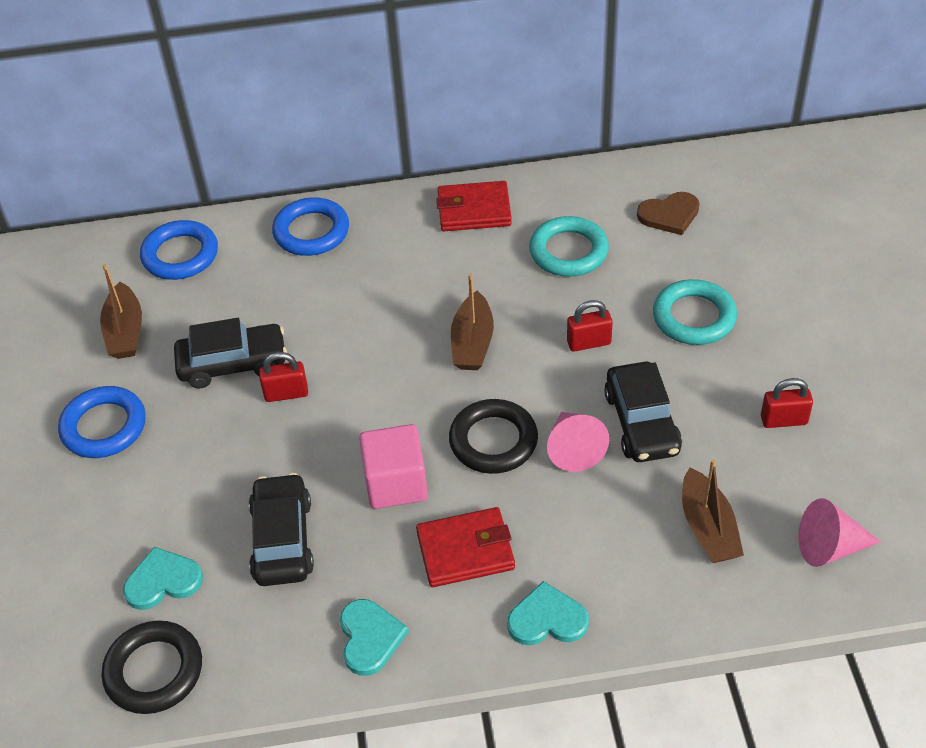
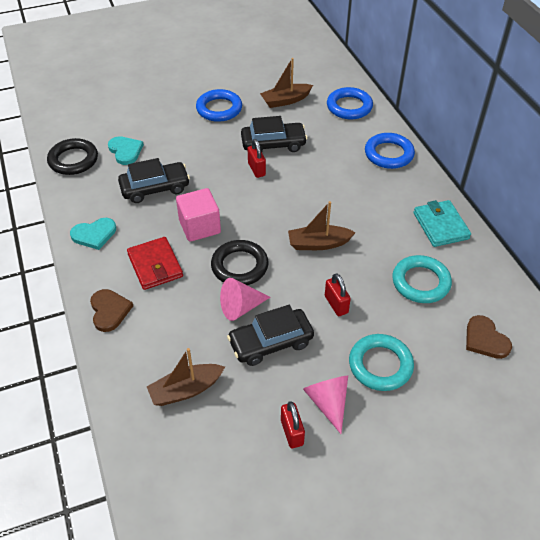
camera: 75 degrees right, 0 degrees up
(233, 364) = (273, 144): black car -> black car turned 75 degrees counterclockwise
(474, 210) = (440, 226): red wallet -> turquoise wallet
(547, 619) = (109, 311): turquoise heart -> brown heart
(830, 547) = (177, 469): pink cone -> pink cone (328, 403)

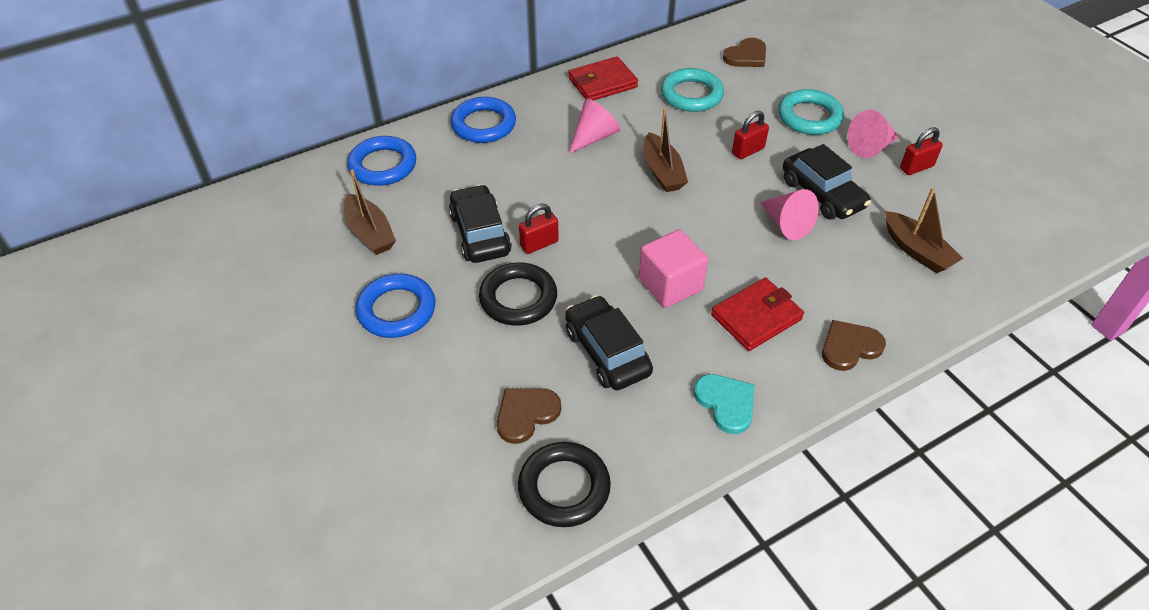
camera: 100 degrees left, 0 degrees up
(125, 151) = (526, 414): turquoise heart -> brown heart
(239, 266) = (724, 235): black ring -> black ring (518, 298)
(367, 210) = (594, 137): none -> pink cone
(440, 226) = (602, 83): turquoise wallet -> red wallet

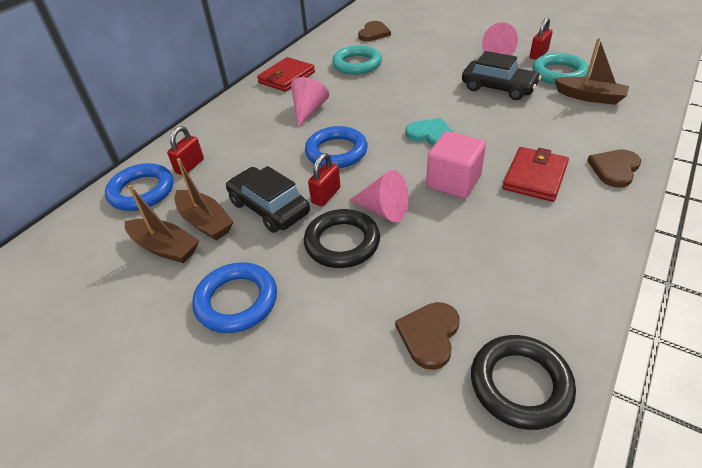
camera: 25 degrees left, 5 degrees down
(483, 124) = (213, 132): blue ring -> blue ring (336, 152)
(607, 352) = (451, 251): black car -> none
(662, 172) = (379, 114): brown boat -> brown boat (205, 222)
(726, 403) = (576, 246): turquoise heart -> turquoise heart (431, 135)
(748, 151) = (426, 81): red padlock -> red padlock (190, 166)
(786, 224) = (494, 113): pink cone -> pink cone (383, 210)
(809, 117) = (446, 51): turquoise ring -> turquoise ring (559, 73)

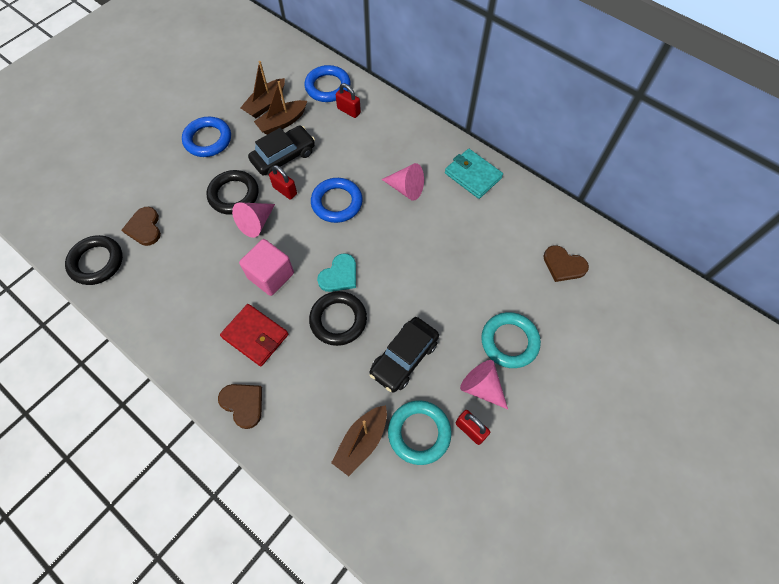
camera: 95 degrees right, 20 degrees up
(287, 77) = (473, 175): red wallet -> turquoise wallet
(357, 64) = (488, 237): turquoise ring -> turquoise ring (509, 341)
(429, 335) = (144, 228): brown heart -> brown heart turned 135 degrees counterclockwise
(482, 127) = (338, 320): none -> black ring

